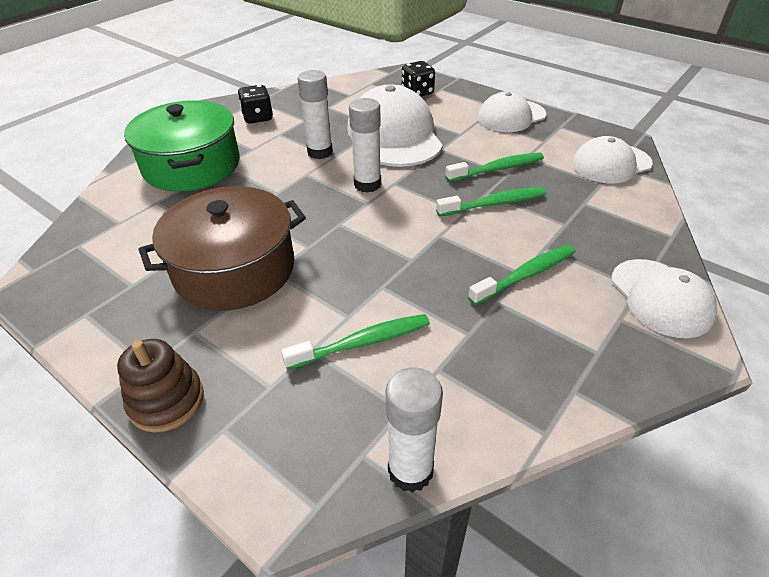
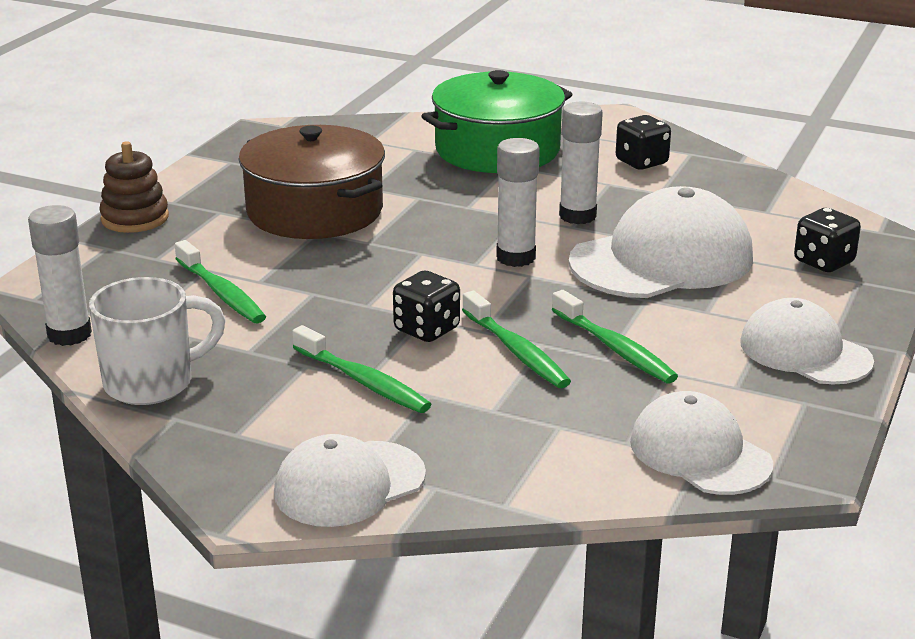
camera: 75 degrees right, 15 degrees down
(457, 236) = (427, 329): none -> black dice
(516, 403) = (152, 383): none -> white mug

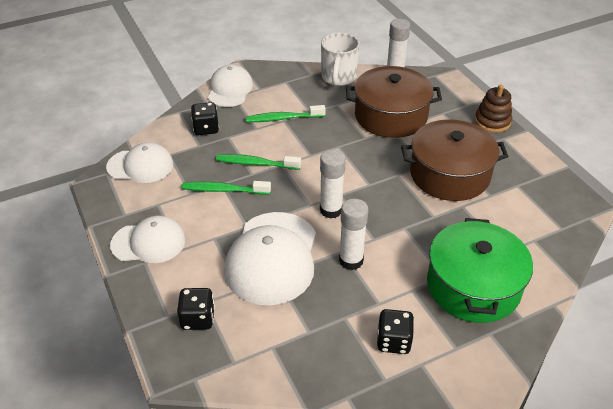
camera: 130 degrees right, 15 degrees up
(221, 293) = (391, 116): green toothbrush -> brown pot
(427, 329) = (300, 150): black dice -> black dice (206, 129)

